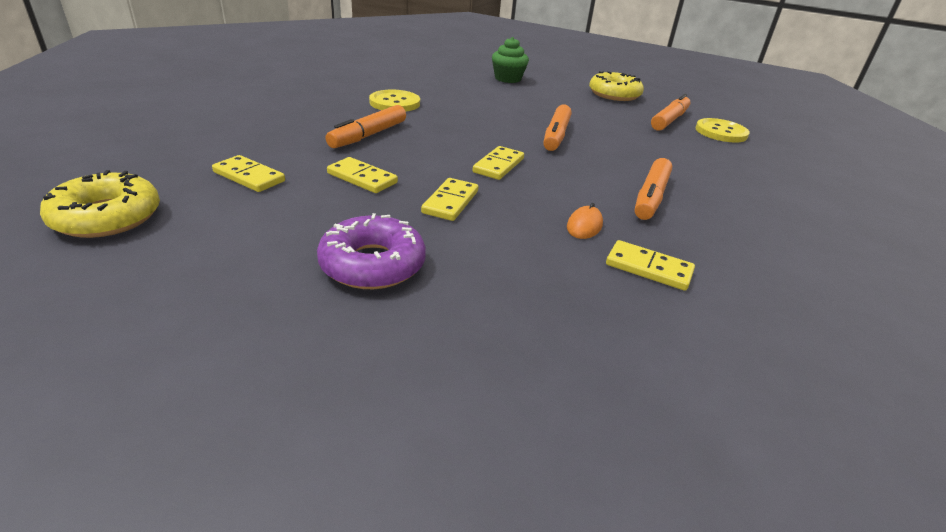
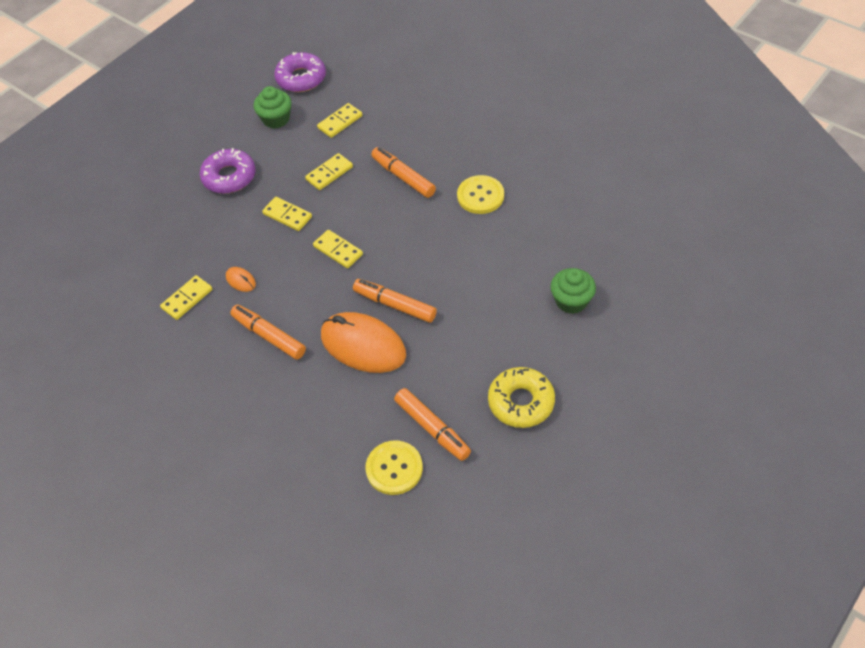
camera: 110 degrees right, 20 degrees up
(107, 217) = (301, 78): yellow donut -> purple donut
(220, 232) = (276, 119): none -> green cupcake
(616, 148) = (363, 345): none -> orange mouse

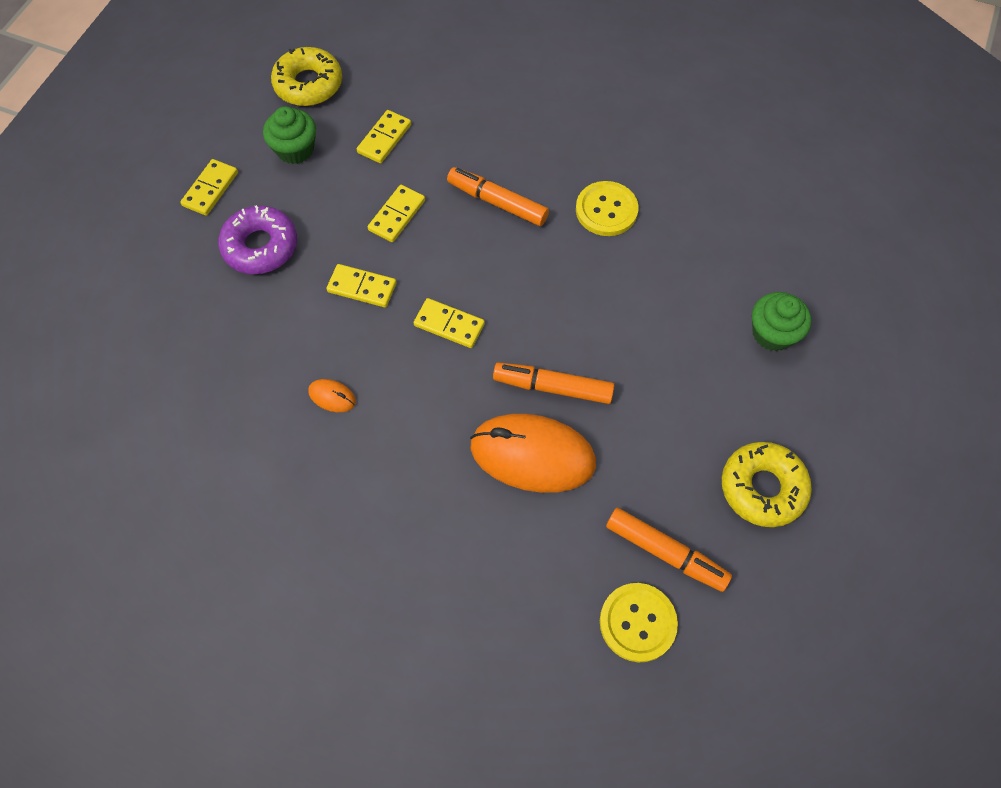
camera: 20 degrees left, 10 degrees up
(187, 299) = (266, 440): yellow domino -> yellow domino (210, 189)
(269, 336) = (401, 470): orange marker -> none
(301, 78) = (308, 84): purple donut -> yellow donut

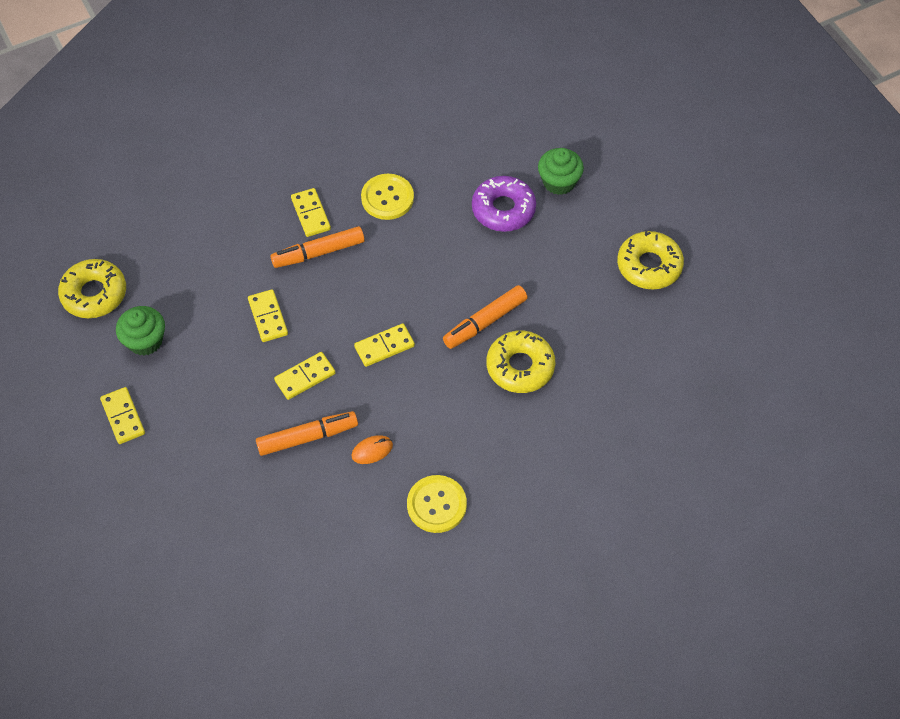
camera: 50 degrees left, 5 degrees down
(260, 246) = (207, 416): purple donut -> purple donut (503, 209)
(384, 139) = (195, 280): yellow domino -> yellow domino (311, 214)
(532, 455) = (520, 366): orange mouse -> yellow donut
(637, 622) = (672, 390): yellow button -> yellow button (436, 505)
(665, 552) = (644, 344): orange marker -> orange marker (307, 437)

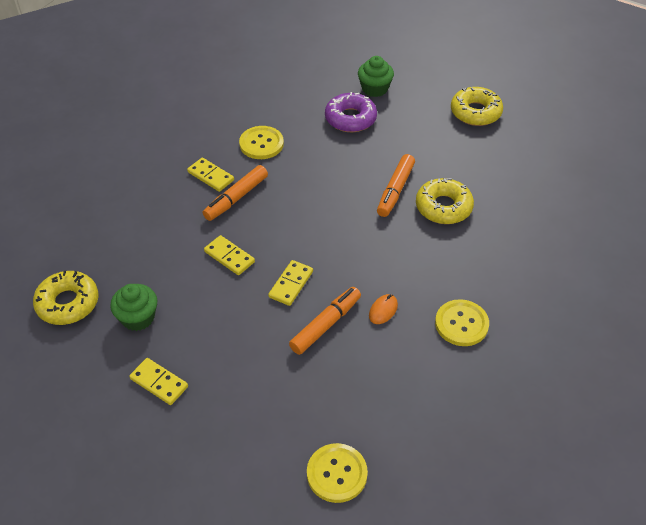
camera: 30 degrees left, 10 degrees down
(215, 586) = (337, 474): none -> yellow button
(384, 346) = (335, 237): yellow domino -> none

